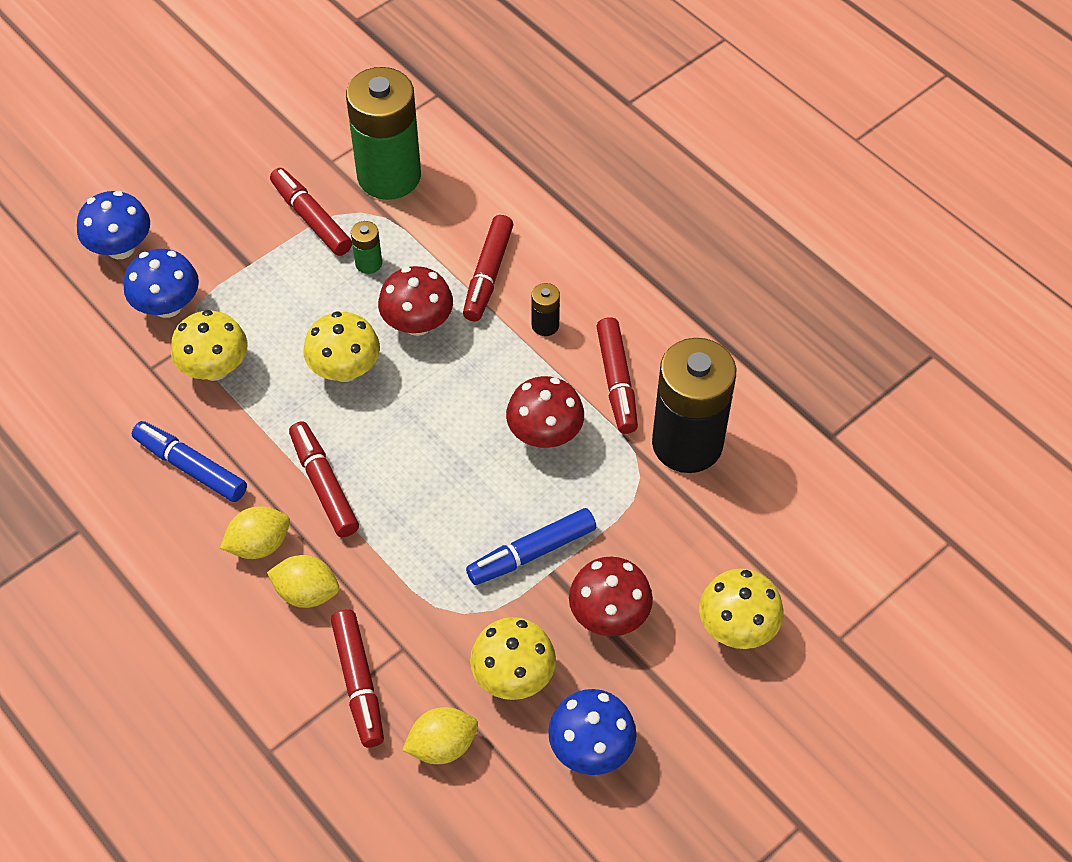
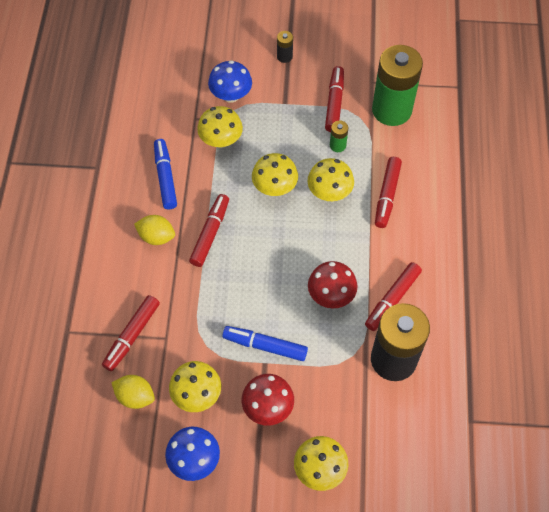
camera: 45 degrees right, 5 degrees up
(121, 248) = (239, 52): blue mushroom -> none
(307, 593) = (153, 276): yellow lemon -> none
(417, 323) = (329, 192): red mushroom -> yellow mushroom
(488, 275) = (387, 196): red marker -> red marker turned 45 degrees counterclockwise
(545, 325) = (387, 243): black battery -> black battery (284, 56)

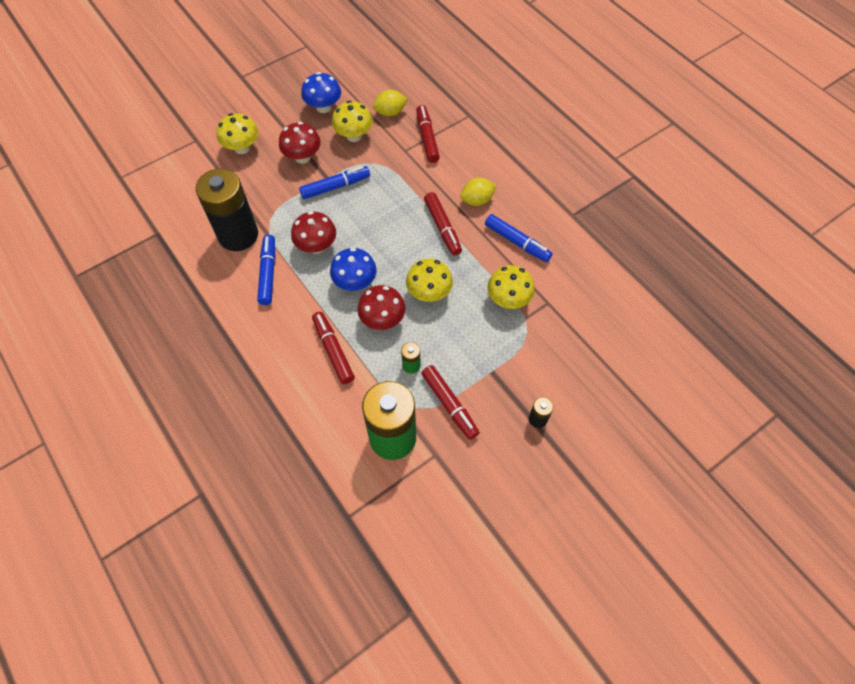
camera: 140 degrees right, 0 degrees up
(231, 95) = (542, 344): blue mushroom -> blue mushroom (355, 282)
(329, 192) = (382, 319): yellow mushroom -> red mushroom
(392, 299) = (268, 273): red marker -> blue marker

